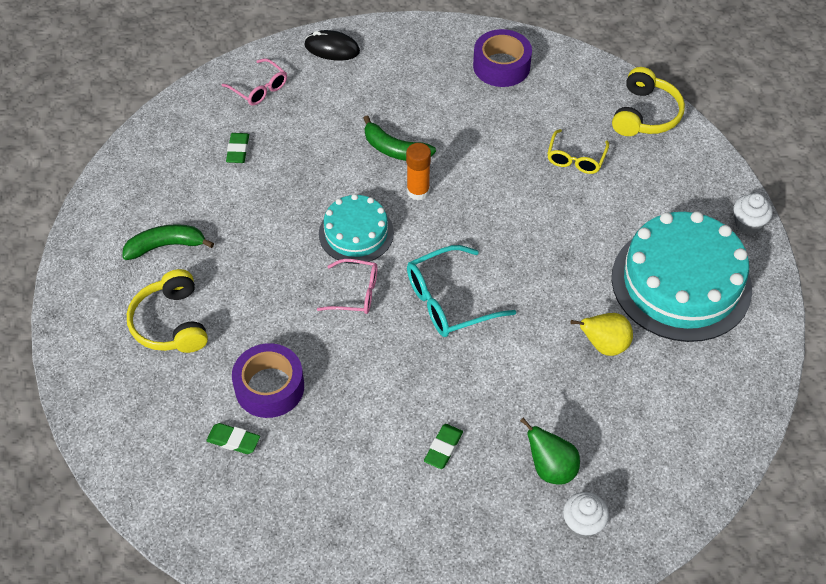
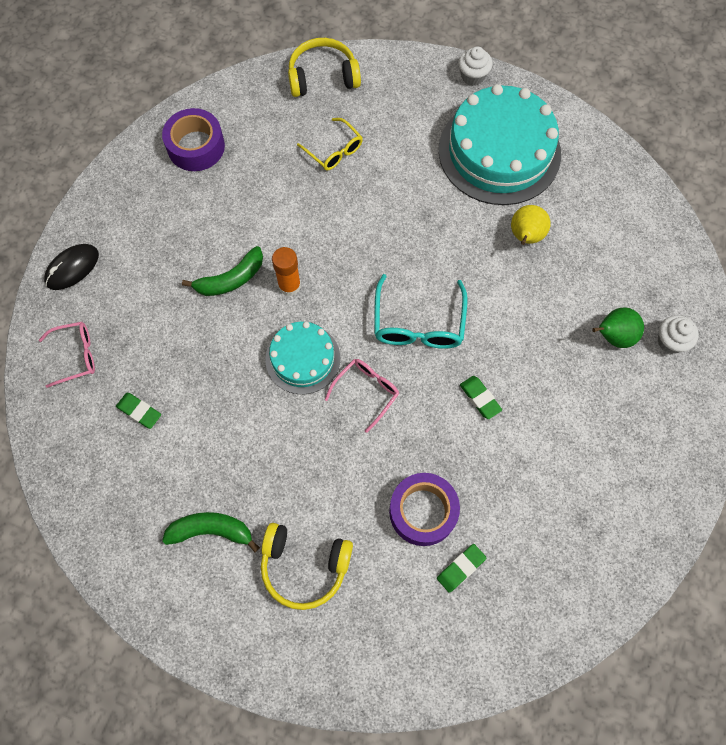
camera: 60 degrees left, 15 degrees up
(166, 246) = (211, 530): green banana -> green banana turned 75 degrees clockwise
(443, 448) = (555, 404): green eraser -> green eraser (480, 398)
(645, 114) = (323, 76): yellow headphones -> yellow headphones turned 60 degrees counterclockwise

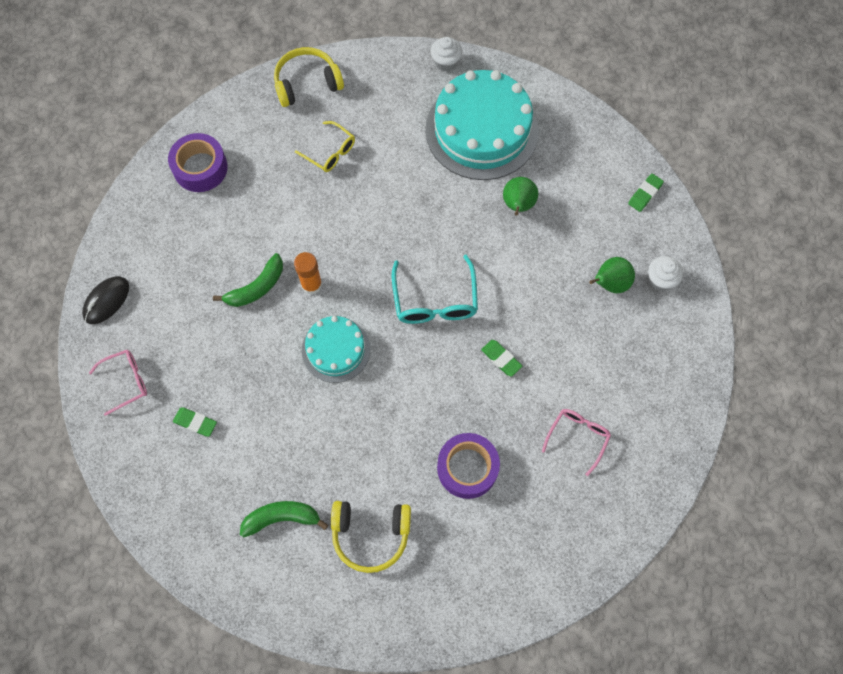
camera: 10 degrees left, 0 degrees up
(366, 392) = (398, 370): pink glasses -> pink glasses (577, 437)
(461, 568) = (509, 512): green eraser -> green eraser (645, 194)
(525, 237) = (518, 205): yellow pear -> green pear

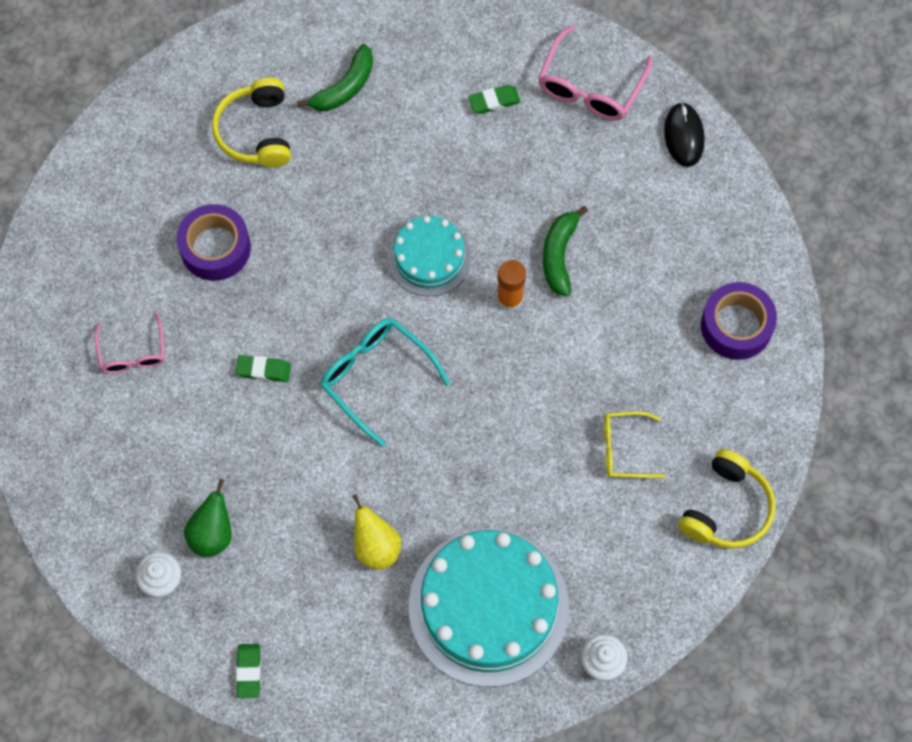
camera: 140 degrees right, 0 degrees up
(126, 381) = (590, 86): pink glasses -> pink glasses, size x1.55
(371, 535) = (256, 132): yellow headphones -> yellow headphones turned 60 degrees counterclockwise
(518, 205) = (376, 547): green pear -> yellow pear

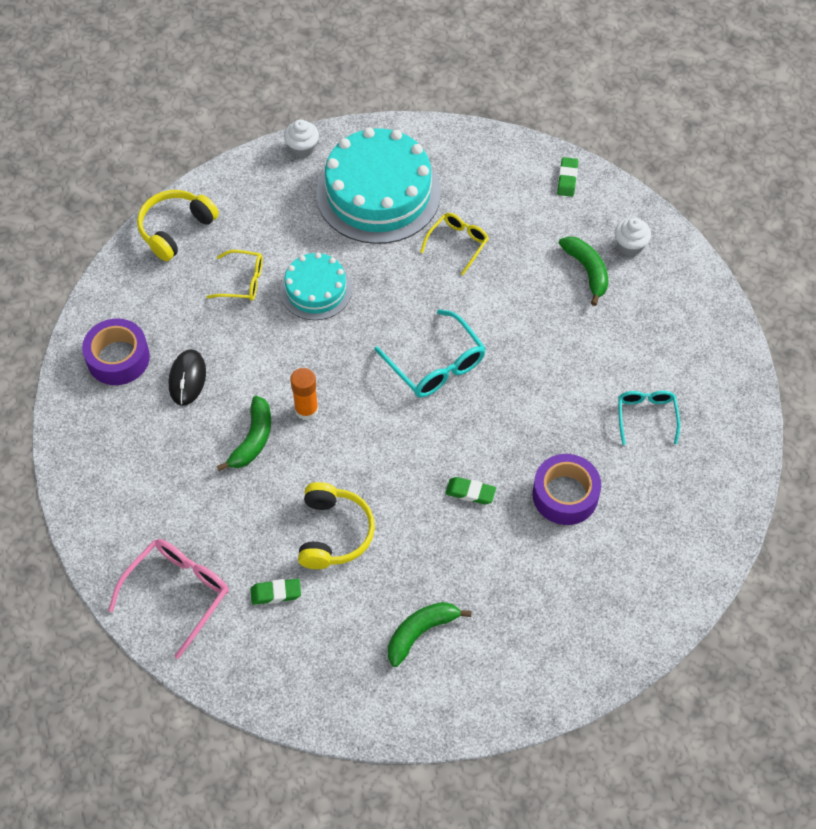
camera: 170 degrees left, 10 degrees down
(132, 352) = (646, 416): pink glasses -> turquoise glasses
(212, 534) = (587, 271): green pear -> green banana
(256, 132) = (515, 600): yellow headphones -> yellow headphones (334, 533)
(263, 370) = (532, 385): green eraser -> green eraser (470, 492)
(376, 547) = (457, 244): yellow pear -> yellow glasses
(429, 257) = (370, 456): turquoise cake -> turquoise cake (316, 290)
(684, 136) = (104, 529): black mouse -> black mouse (187, 379)

